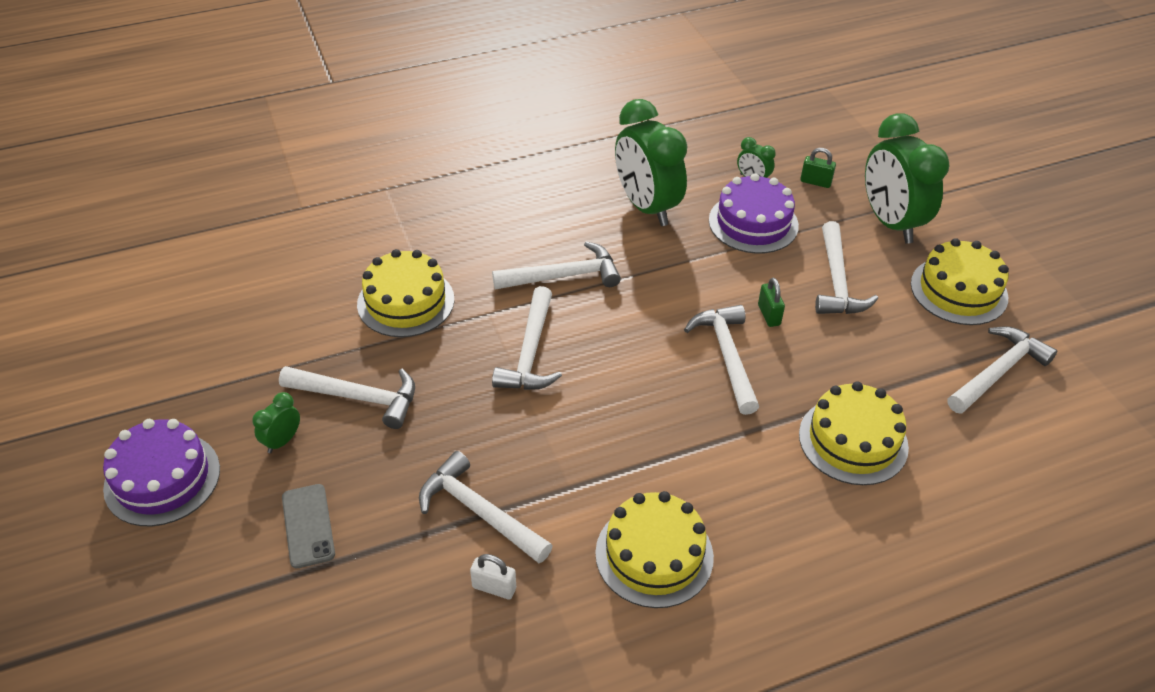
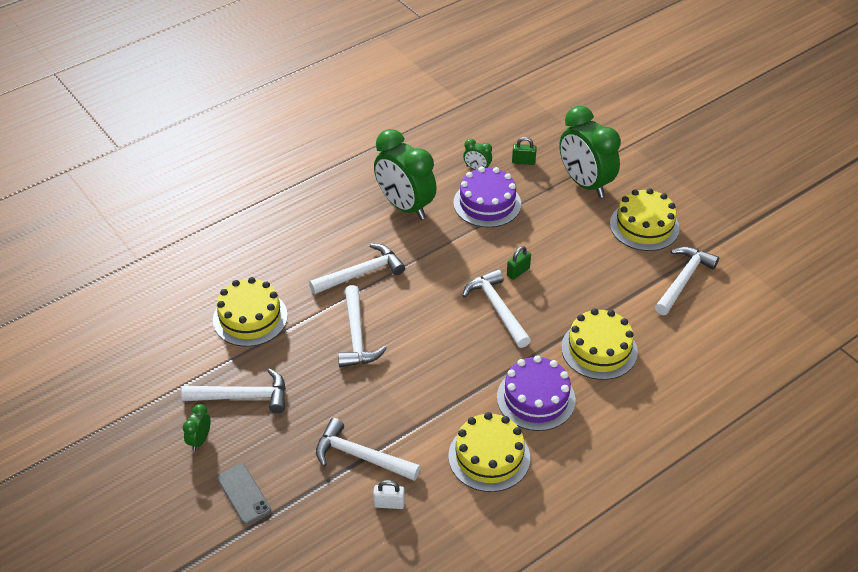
camera: 15 degrees left, 0 degrees up
(162, 478) = (122, 487): purple cake -> purple cake (536, 398)
(769, 315) = (518, 272): green padlock -> green padlock turned 75 degrees clockwise
(837, 281) = (558, 236): white hammer -> none

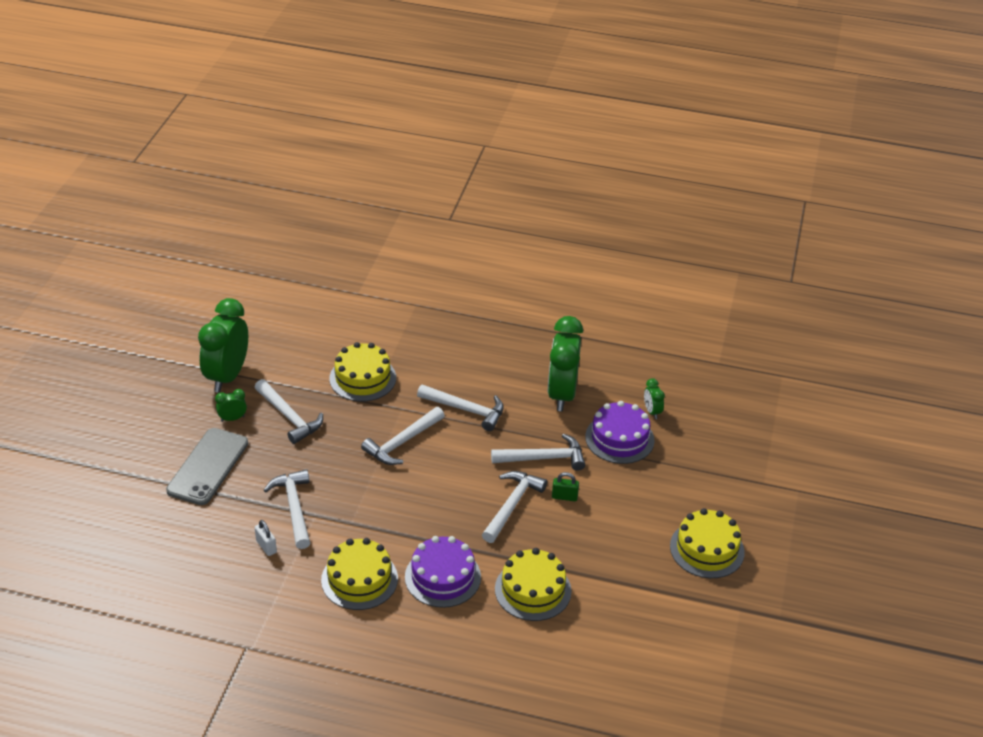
camera: 50 degrees right, 5 degrees down
(243, 494) = (208, 466): grey phone -> grey phone, size x1.72
(523, 162) = (693, 434): green padlock -> none
(585, 183) = (713, 485): green clock -> green clock (227, 376)
(683, 280) = (670, 606): white hammer -> white hammer (543, 458)

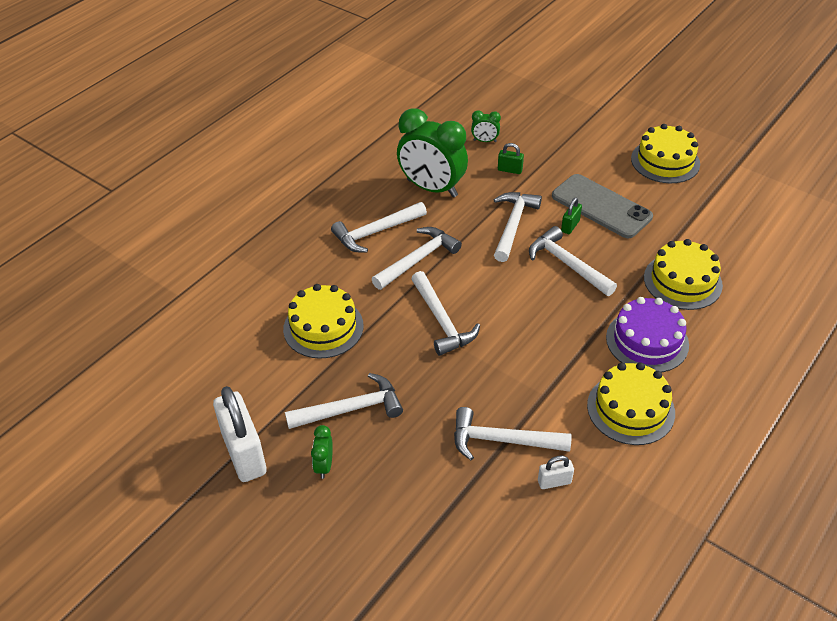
camera: 65 degrees left, 5 degrees up
(208, 466) = (396, 511): grey phone -> grey phone (601, 206)
(227, 376) = (244, 453): green clock -> white padlock
(485, 376) = (376, 232): none -> white hammer
(619, 438) = (509, 170): purple cake -> green padlock

